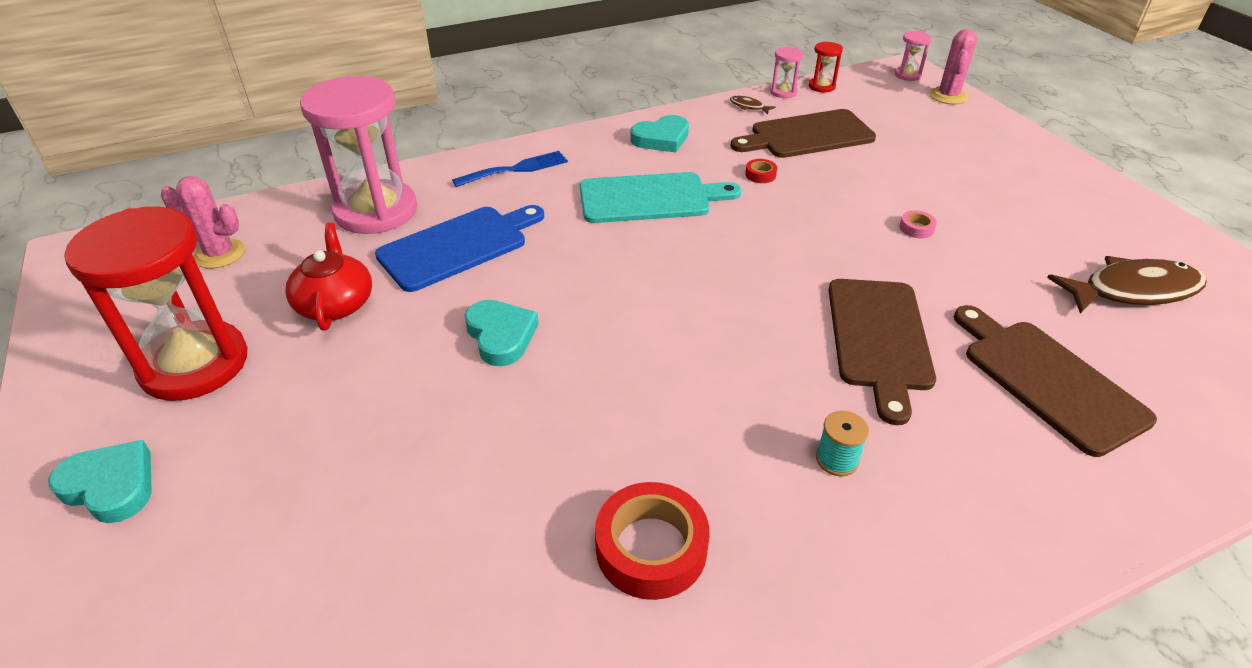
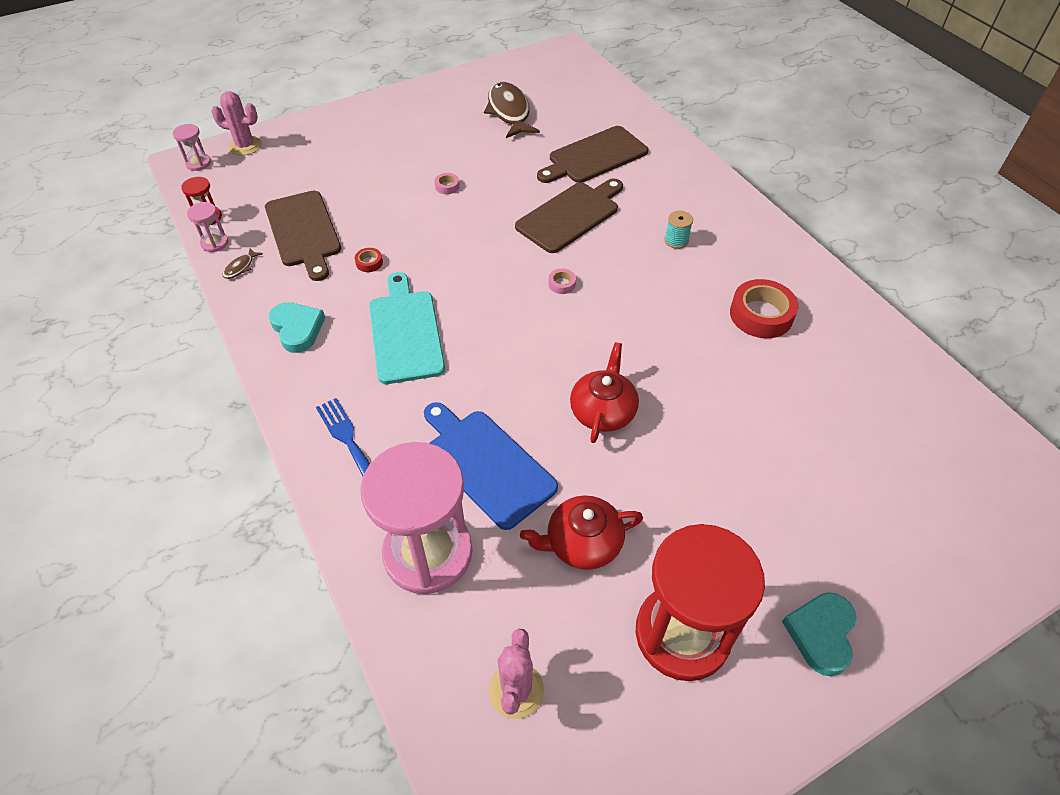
camera: 95 degrees left, 10 degrees up
(501, 336) = (603, 411): turquoise heart -> red teapot
(727, 318) = (562, 284): none -> pink tape
(879, 339) = (570, 215): brown cutting board -> brown cutting board turned 45 degrees counterclockwise

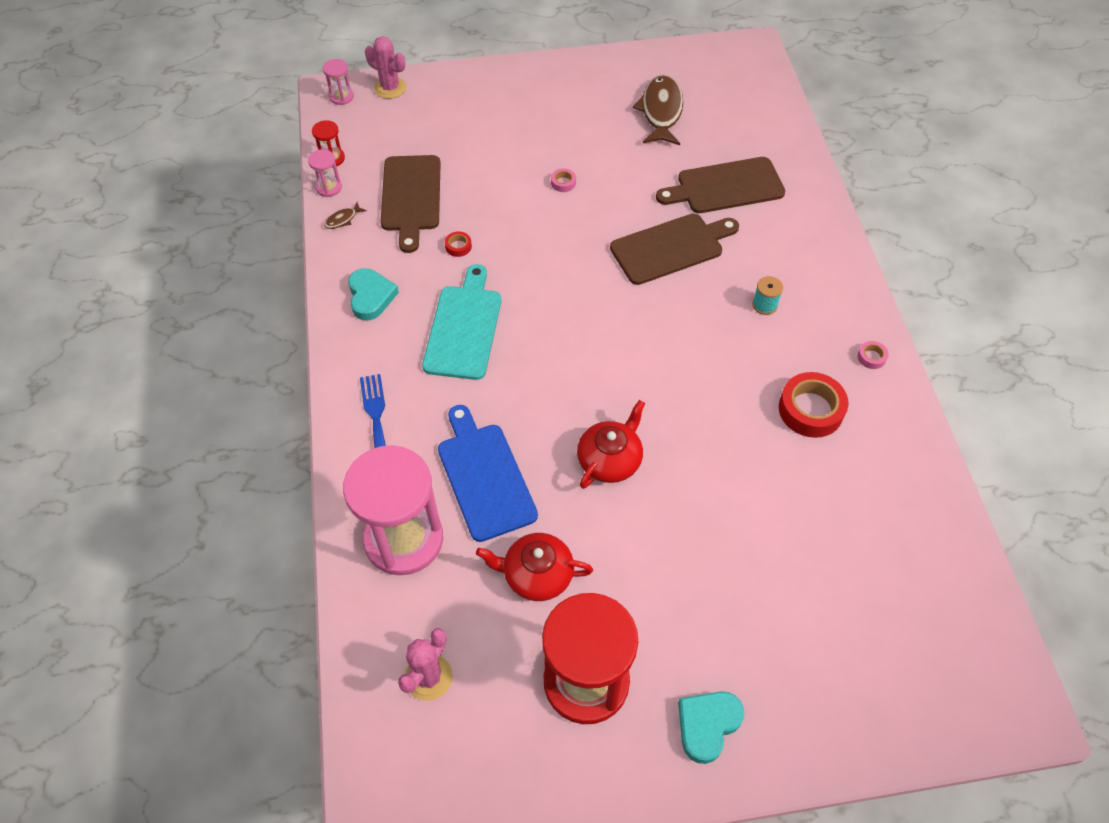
camera: 20 degrees right, 5 degrees up
(562, 284) = (629, 320): pink tape -> pink tape (871, 357)

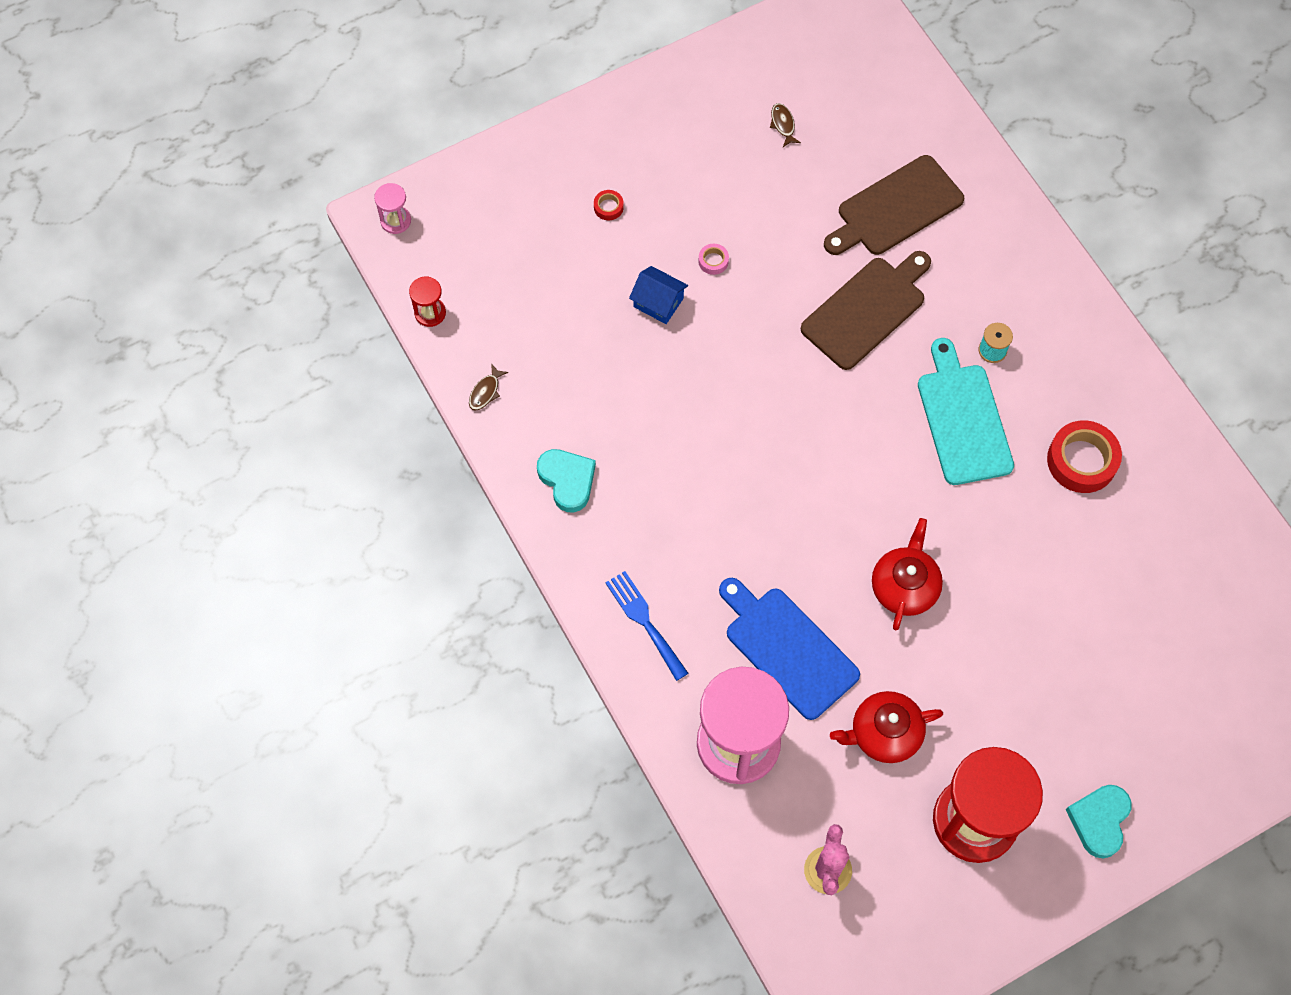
camera: 20 degrees left, 10 degrees up
(329, 187) = (447, 354): pink hourglass -> none
(390, 88) = (448, 189): pink cactus -> none
(411, 197) = (549, 336): brown cutting board -> none
(458, 246) = (633, 384): red tape -> red tape (608, 207)
(464, 328) = (687, 485): turquoise cutting board -> turquoise cutting board (963, 419)
(506, 198) = (658, 302): none -> blue house
(661, 111) = (783, 124): brown fish -> brown fish, size x0.42
(871, 357) = (1122, 378): pink tape -> none

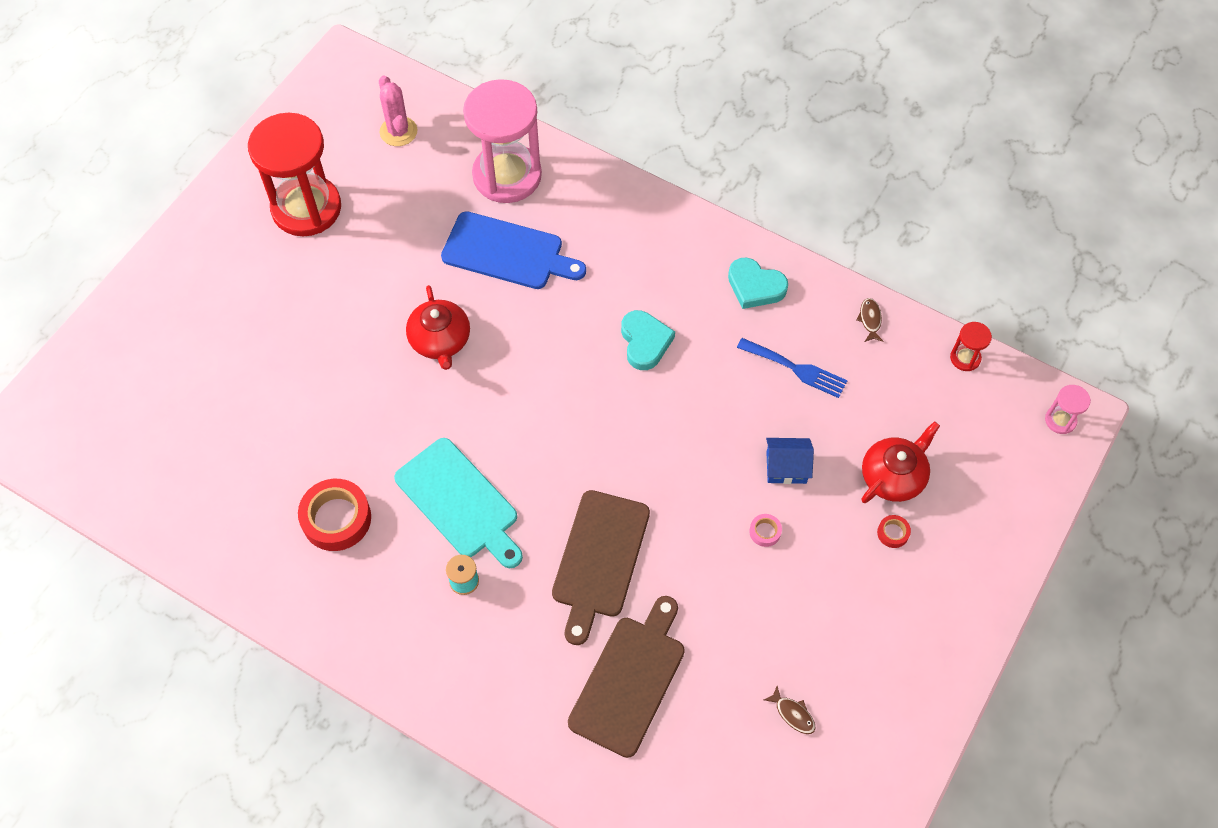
camera: 150 degrees right, 5 degrees down
(644, 621) = (627, 219): blue fork -> blue fork (796, 369)
(884, 733) = (402, 232): red teapot -> red teapot (893, 476)
(1099, 821) = (211, 251): turquoise heart -> turquoise heart (645, 342)

